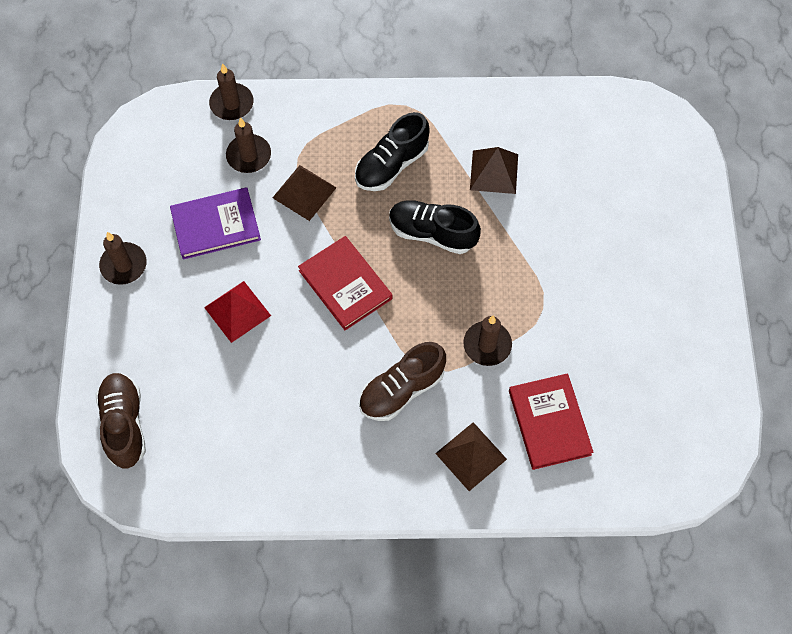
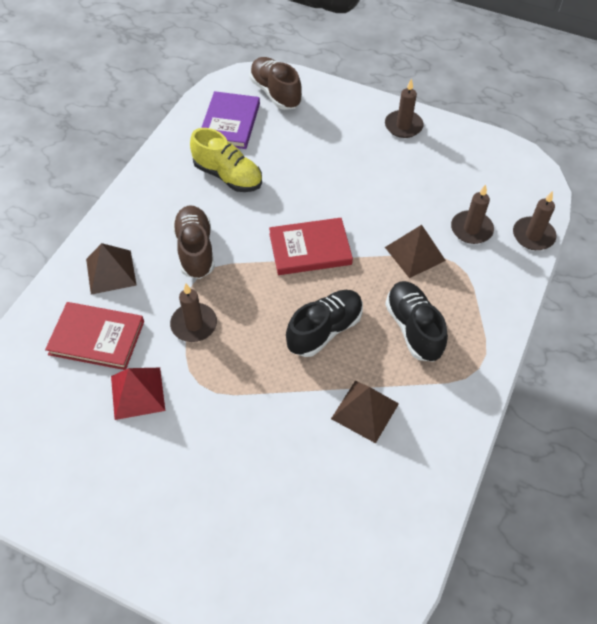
camera: 115 degrees right, 10 degrees down
(124, 424) = (275, 93): brown shoe -> brown shoe turned 135 degrees counterclockwise
(216, 225) = (411, 187): purple book -> purple book (230, 123)
(237, 311) = (326, 176): red pyramid -> red pyramid (137, 393)
(285, 410) = (228, 176): none -> yellow shoe

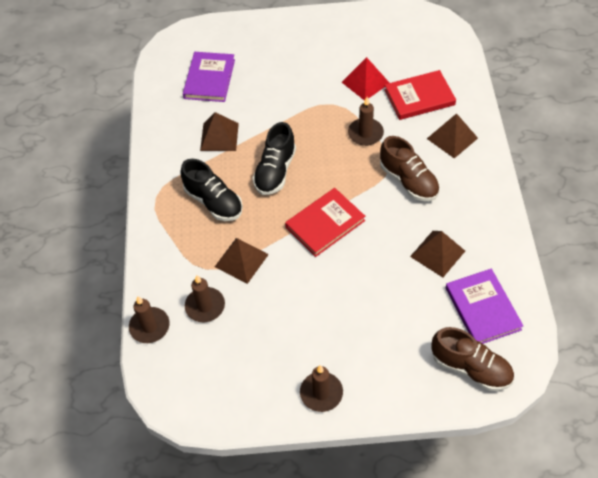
camera: 155 degrees right, 0 degrees up
(228, 176) = (437, 253): yellow shoe -> brown pyramid
(330, 516) = (209, 79): none -> purple book

